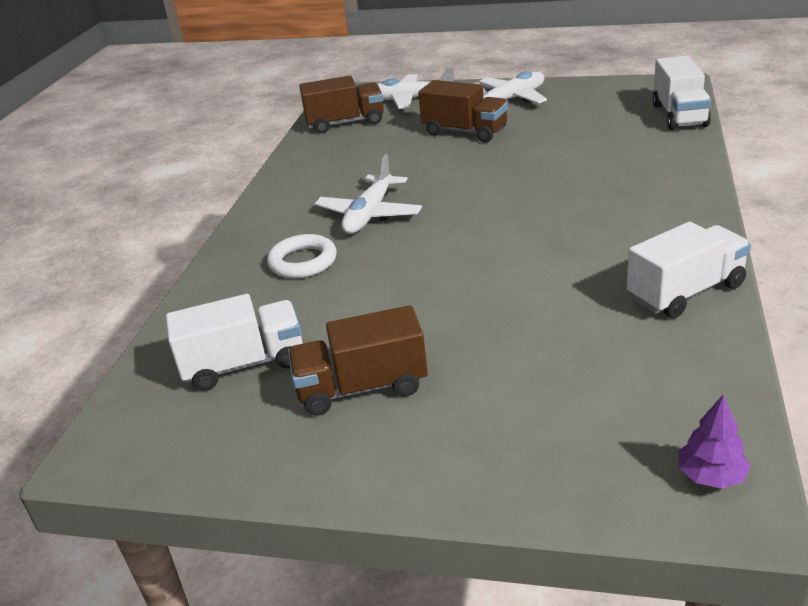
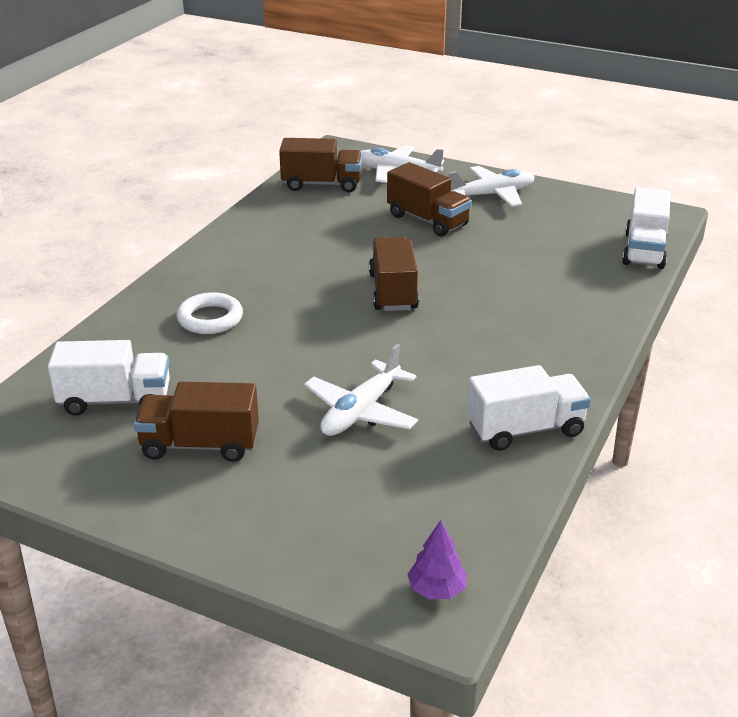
camera: 10 degrees right, 0 degrees up
(369, 214) = (292, 286): white plane -> white plane (361, 411)
(472, 198) = (393, 292): none -> brown truck

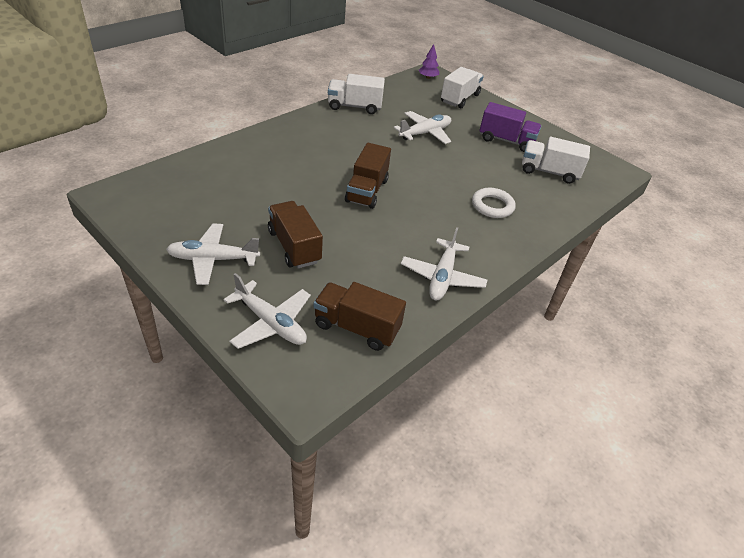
camera: 165 degrees left, 10 degrees up
(200, 445) = (506, 141): brown truck -> purple truck
(255, 232) = (442, 277): none -> white plane
(644, 250) = (171, 171): white truck -> white truck (460, 98)

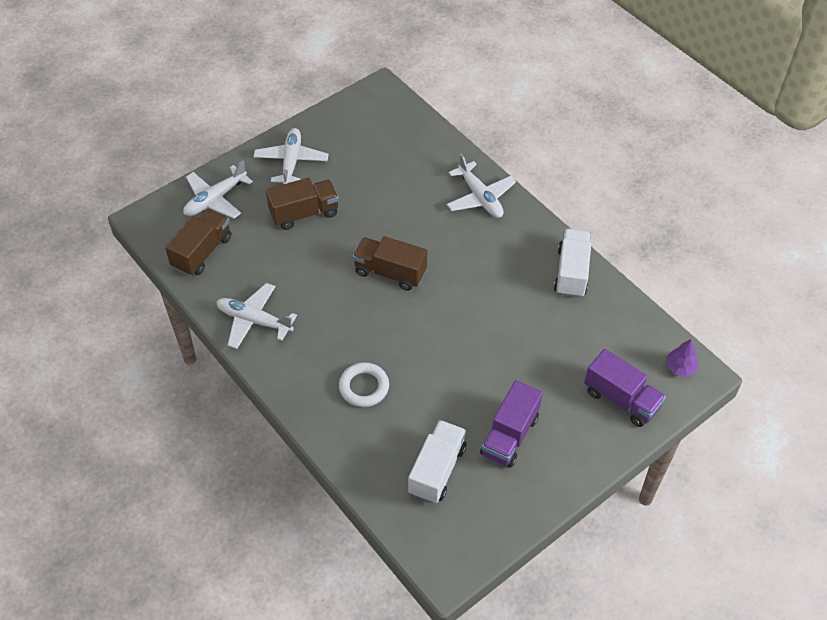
camera: 100 degrees right, 10 degrees up
(425, 133) = (516, 342): white plane -> white plane (480, 197)
(460, 98) = (621, 399): white truck -> purple truck

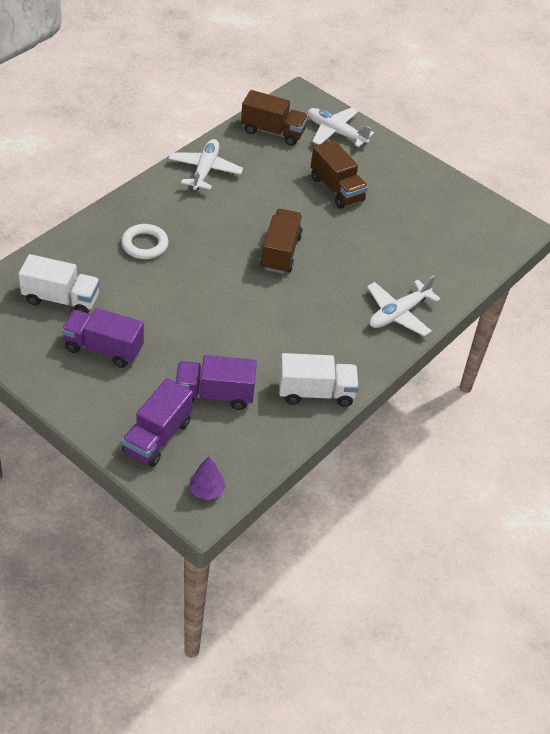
camera: 75 degrees right, 5 degrees down
(291, 161) = (398, 174): white plane -> none
(571, 349) = (214, 394): none -> purple truck

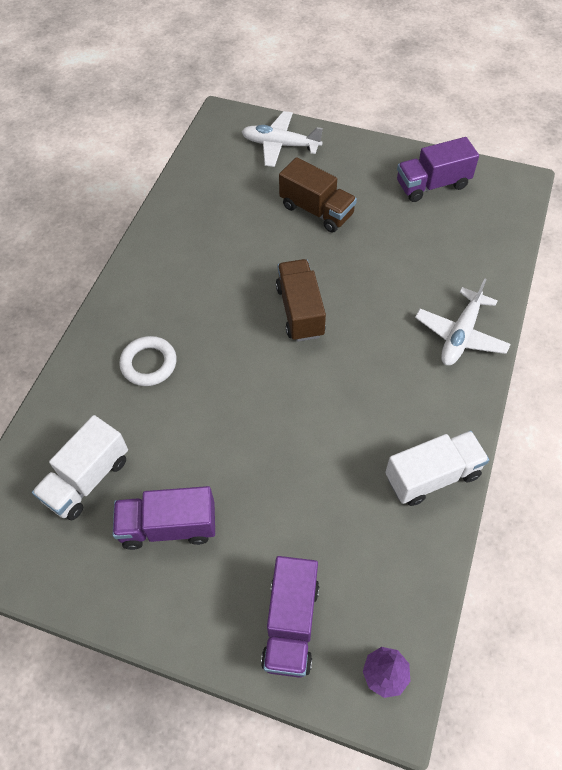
camera: 15 degrees left, 10 degrees up
(61, 299) = (87, 479): white truck -> white truck turned 135 degrees clockwise
(205, 170) = (168, 242): white plane -> none
(214, 394) = (325, 531): purple truck -> purple truck (432, 185)
(273, 132) = (216, 169): brown truck -> none

